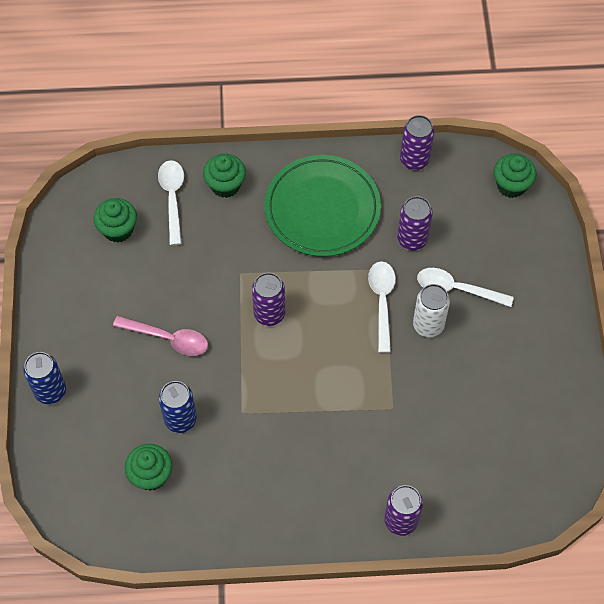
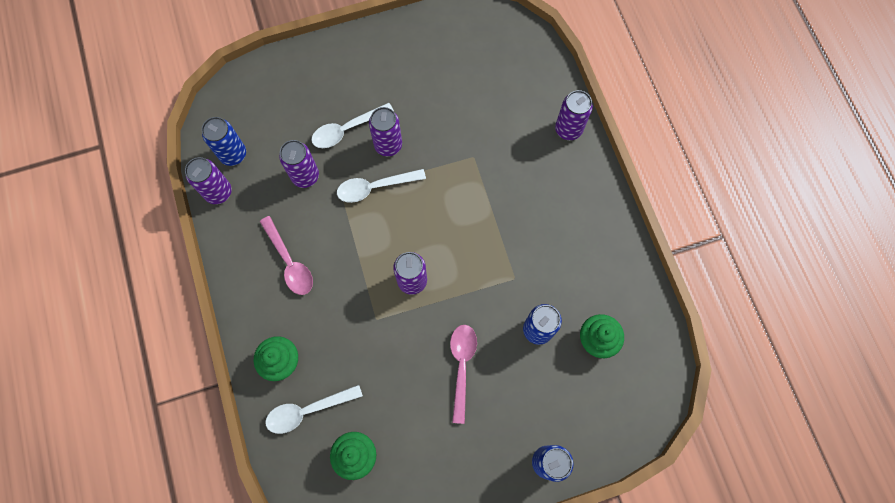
camera: 105 degrees left, 10 degrees up
(322, 209) = (289, 262): green plate -> pink spoon
(428, 325) = (388, 145): white can -> purple can
(453, 179) = (233, 154): none -> blue can
(457, 289) = (347, 129): white spoon -> white spoon turned 60 degrees clockwise
(511, 185) = (230, 106): green cupcake -> none

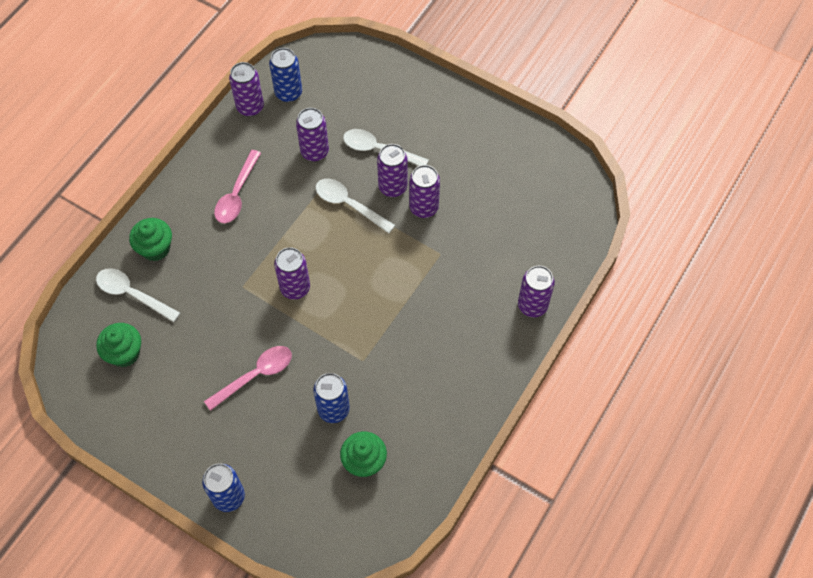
camera: 50 degrees right, 10 degrees down
(425, 138) = (423, 208): none -> purple can

